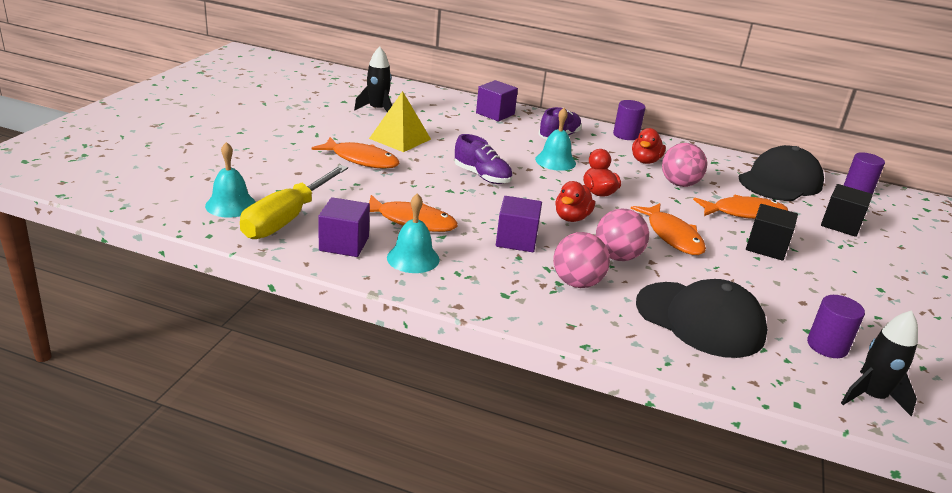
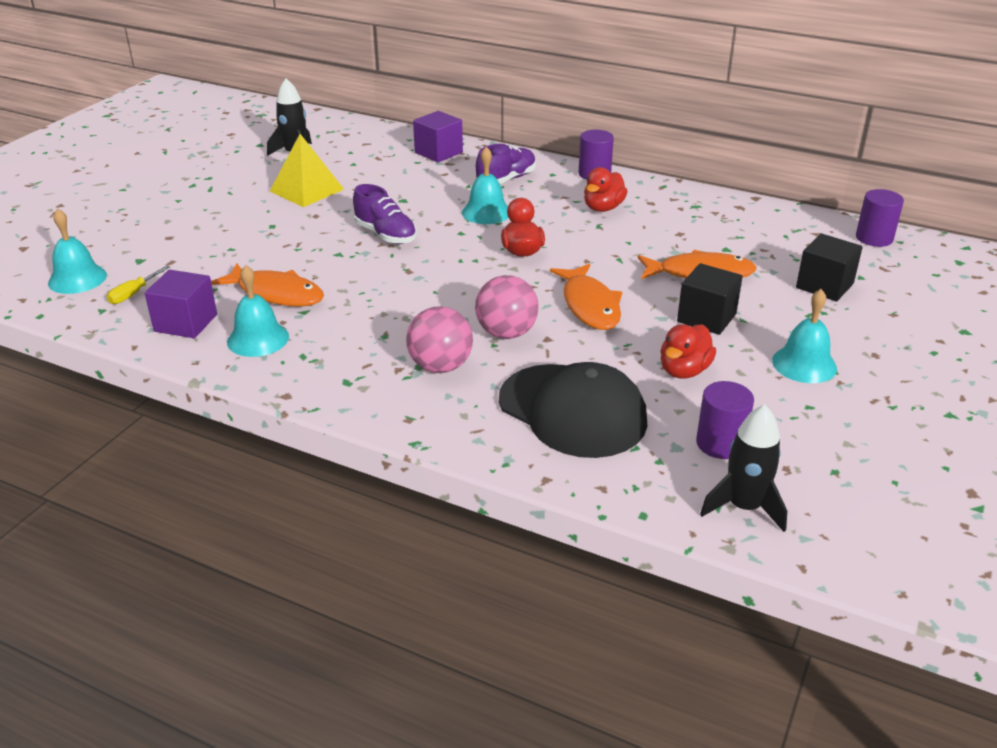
camera: 10 degrees right, 5 degrees up
(287, 218) = (134, 294): yellow screwdriver -> yellow screwdriver, size x0.41
(361, 160) = (249, 218): orange fish -> none
(516, 240) = (391, 314): purple cube -> none
(571, 218) = (472, 285): red duck -> red duck (684, 370)
(679, 184) = (633, 237): pink ball -> none
(780, 182) = (771, 230): black cap -> none
(857, 284) = (804, 364): none -> turquoise bell

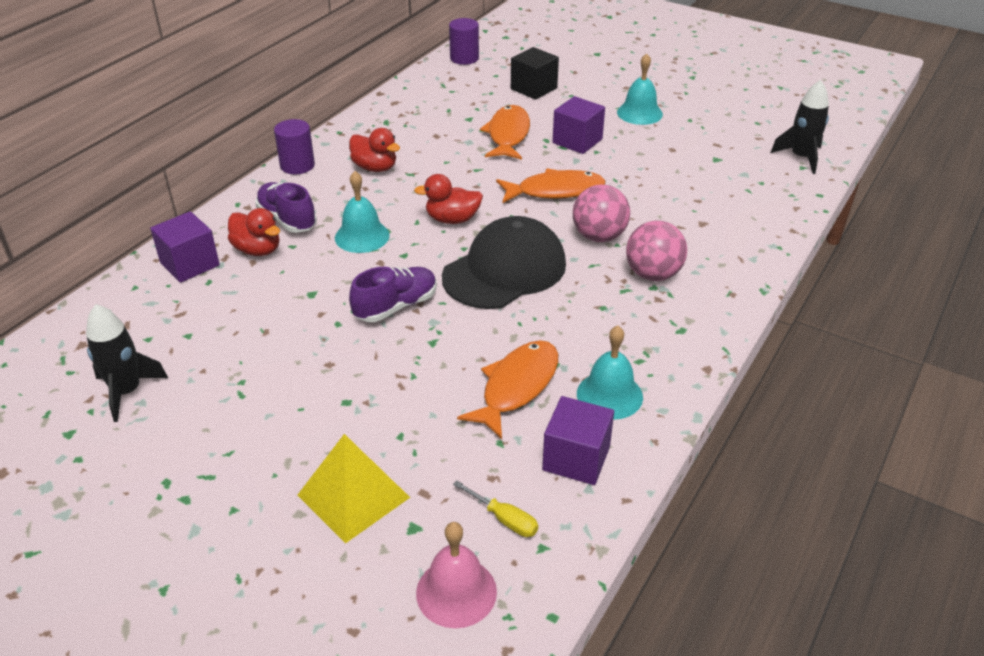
camera: 85 degrees left, 5 degrees up
(77, 279) = (456, 592): turquoise bell -> pink bell
(307, 190) = (253, 375): yellow pyramid -> yellow pyramid (353, 496)
(572, 410) = (708, 212): black cap -> black cap (504, 270)
(684, 370) = (651, 159): red duck -> red duck (258, 250)
(706, 318) = (577, 141): black cube -> purple cube
(720, 443) = (737, 157): purple cylinder -> none

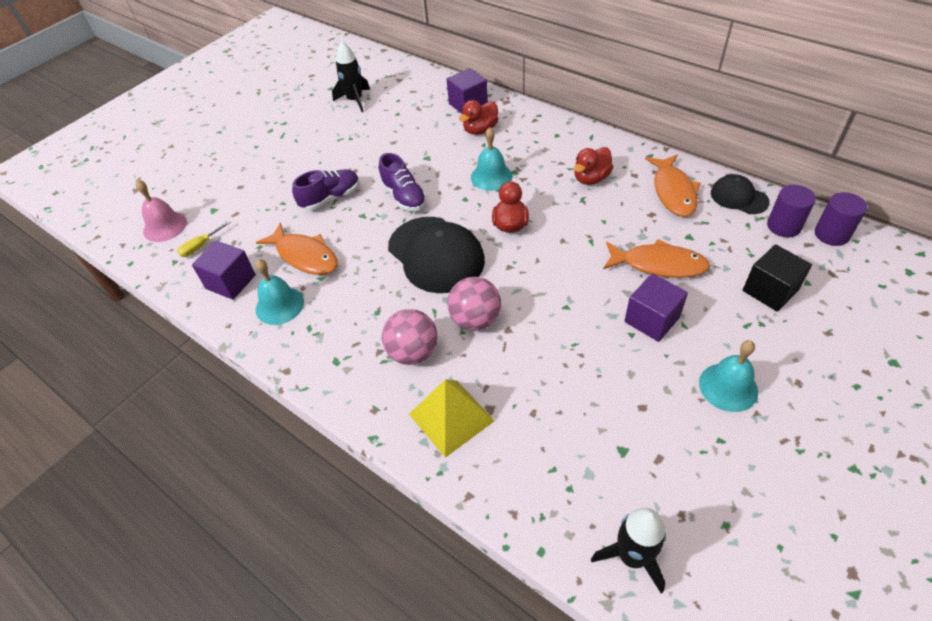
camera: 100 degrees right, 10 degrees up
(287, 219) = (516, 139): purple shoe -> purple shoe (331, 198)
(297, 165) = (593, 137): purple cylinder -> purple cylinder (783, 226)
(353, 496) = (245, 186): yellow pyramid -> yellow pyramid (451, 417)
(413, 91) = (739, 197): none -> black cap
(555, 191) = (553, 294): orange fish -> orange fish (673, 192)

